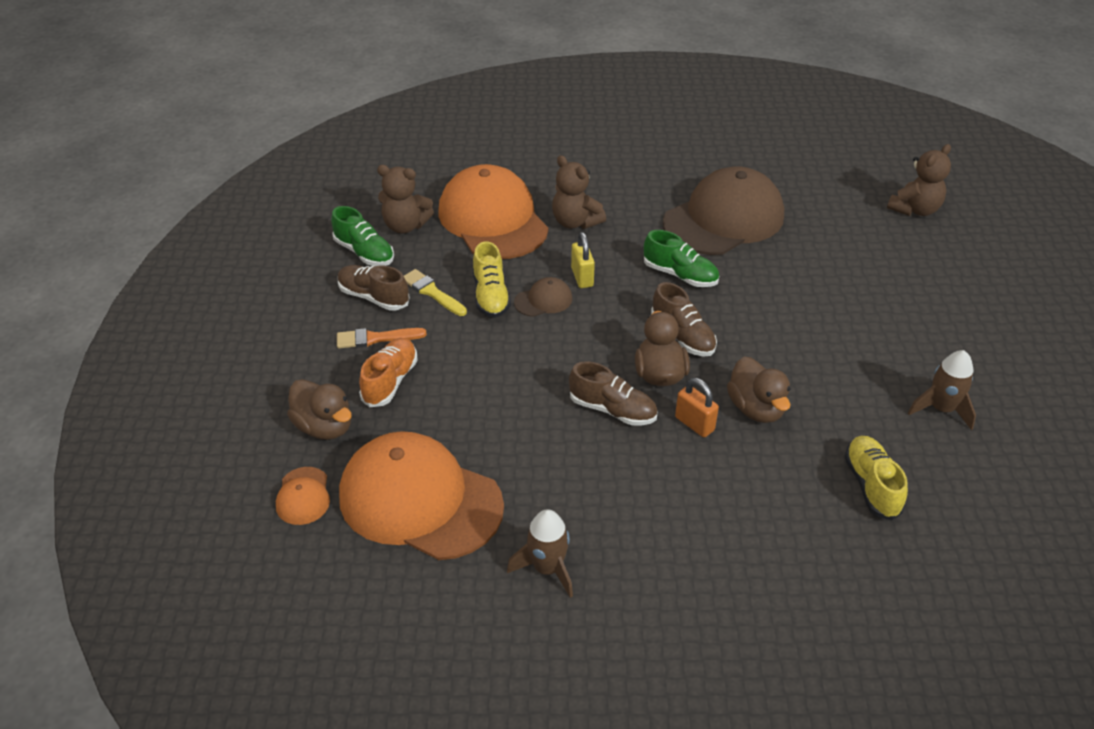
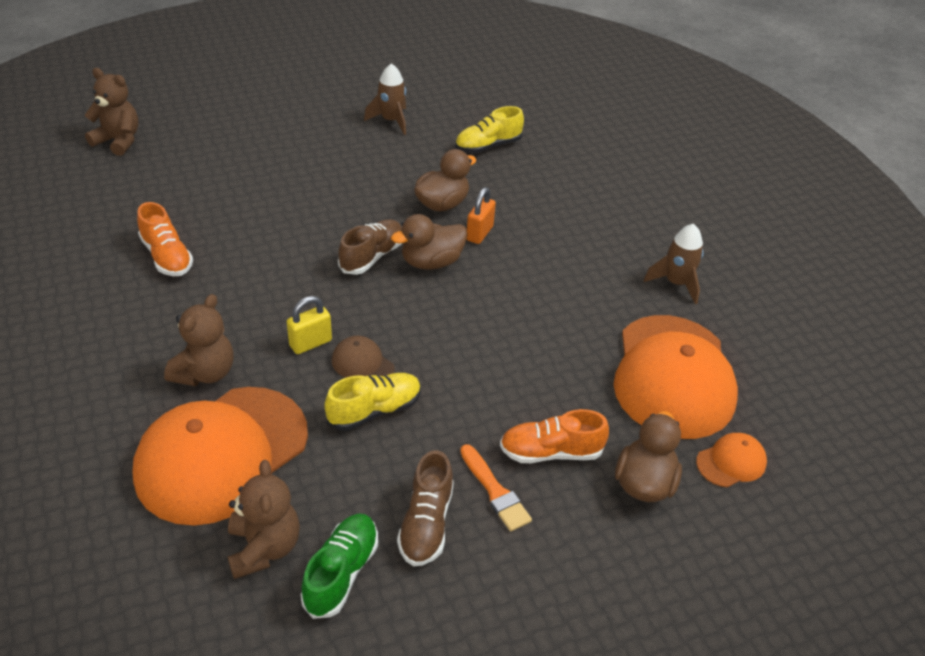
camera: 115 degrees left, 0 degrees up
(432, 292) = (391, 467): yellow brush -> none
(612, 410) = (492, 282): brown shoe -> none
(680, 275) = (278, 272): green shoe -> none
(724, 219) = (167, 256): brown cap -> orange shoe

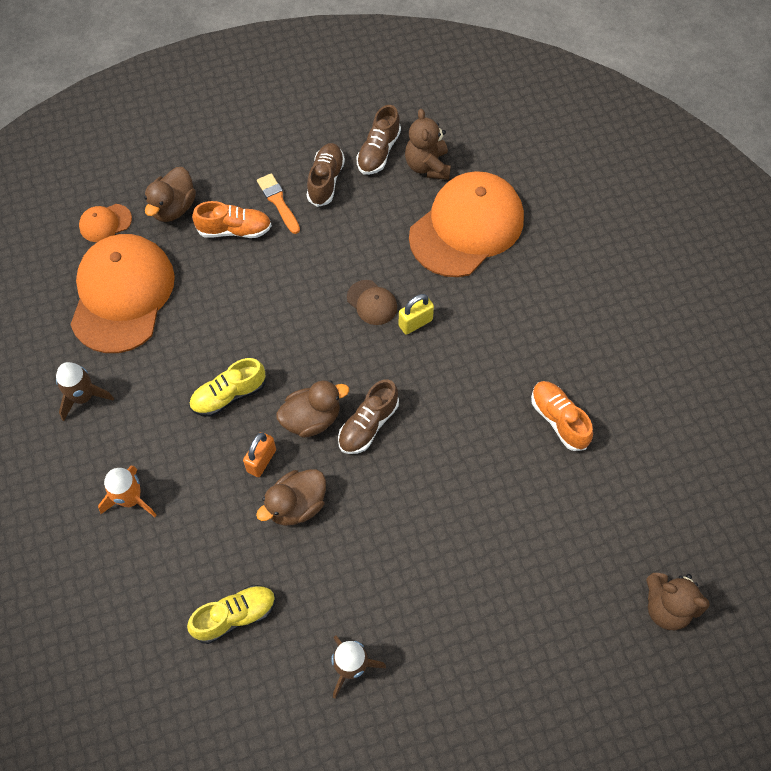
camera: 175 degrees left, 20 degrees up
(205, 373) = (494, 293): brown teddy bear -> none
(341, 573) = (378, 151): green shoe -> brown shoe
(374, 410) = (361, 262): yellow shoe -> yellow shoe (229, 395)
(598, 211) = (130, 499): none -> orange rocket

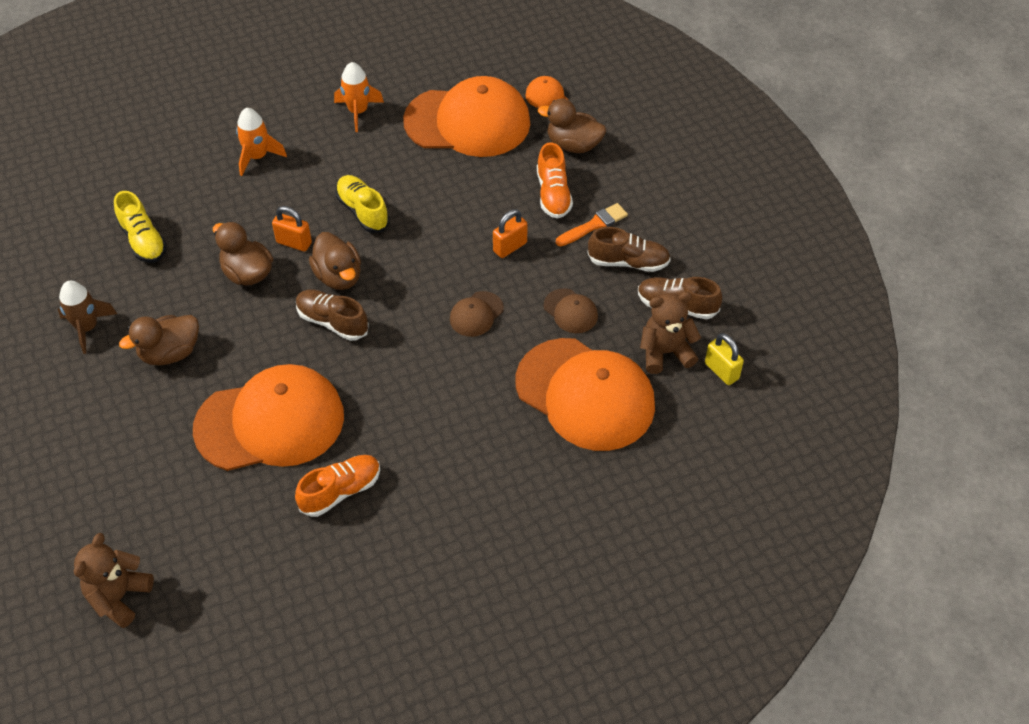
camera: 85 degrees right, 10 degrees down
(83, 397) = (358, 111): brown rocket -> orange rocket
(295, 270) = (510, 247): none -> orange padlock
(376, 229) = (570, 311): none -> brown cap
(392, 578) = (170, 353): none -> brown duck
(415, 323) = (454, 354): yellow padlock -> yellow padlock (721, 371)
(482, 480) = (270, 422): none -> orange cap

